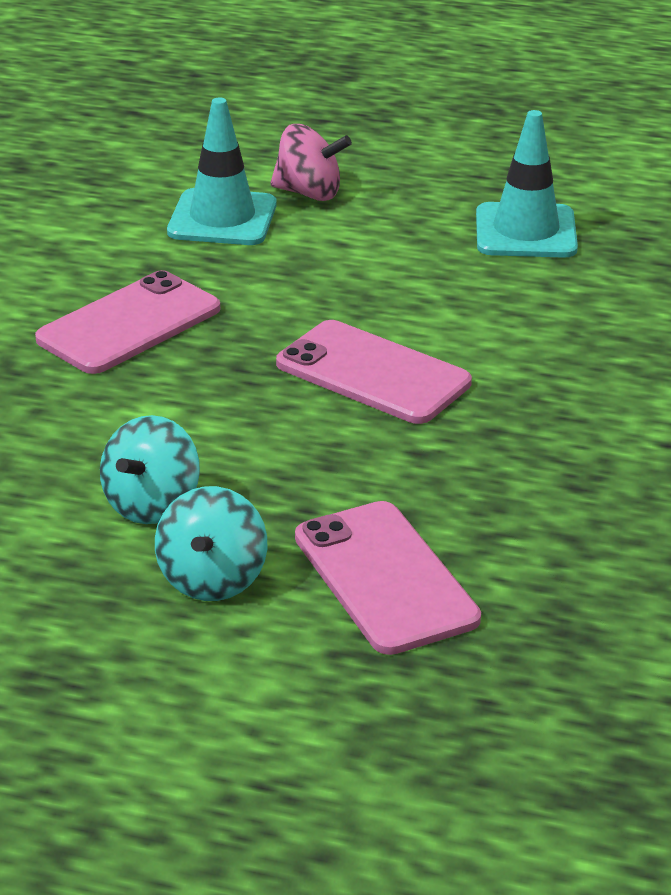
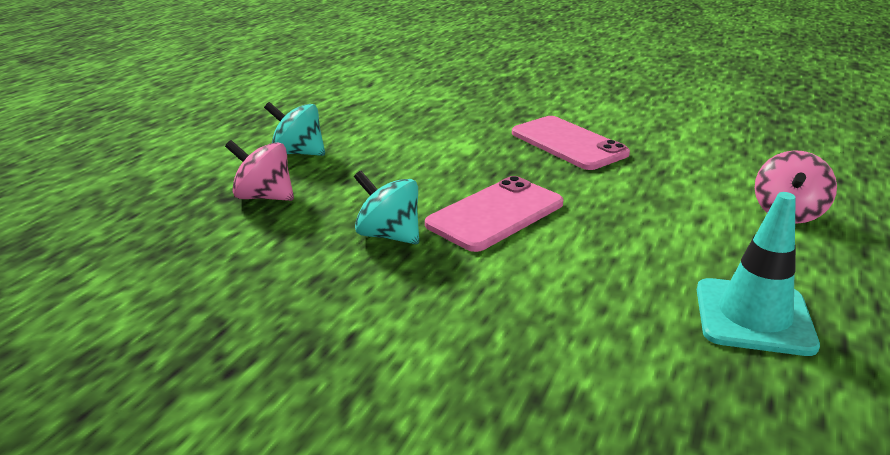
camera: 100 degrees right, 5 degrees down
(152, 505) = (373, 142): turquoise spinning top -> turquoise spinning top (388, 235)
(222, 218) = (726, 177): turquoise traffic cone -> none
(385, 578) = (264, 197): pink phone -> pink spinning top

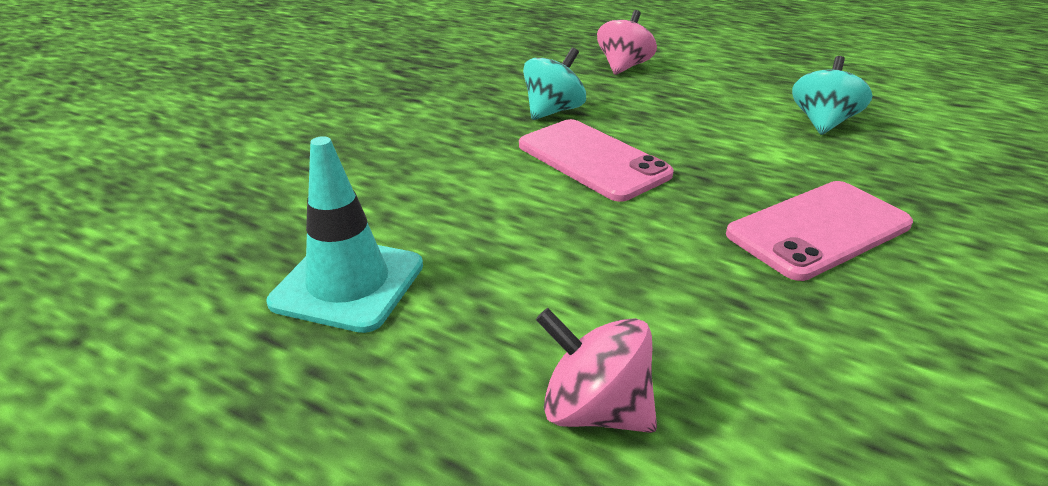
camera: 95 degrees right, 5 degrees up
(298, 153) = (719, 75): turquoise spinning top -> turquoise spinning top (823, 123)

